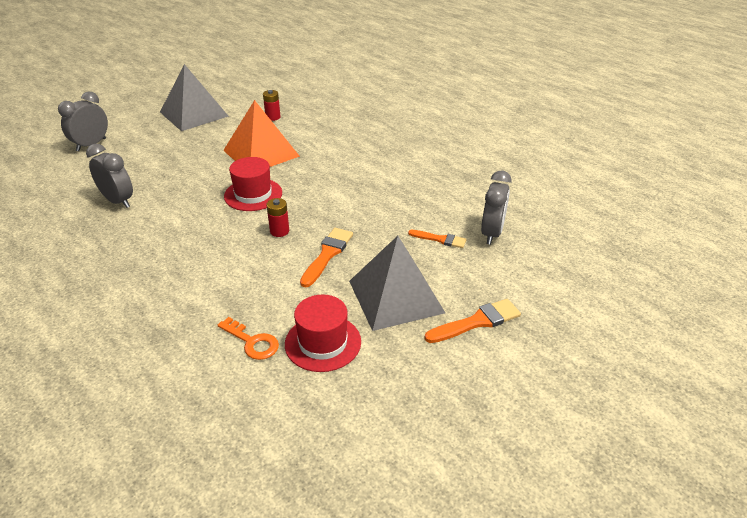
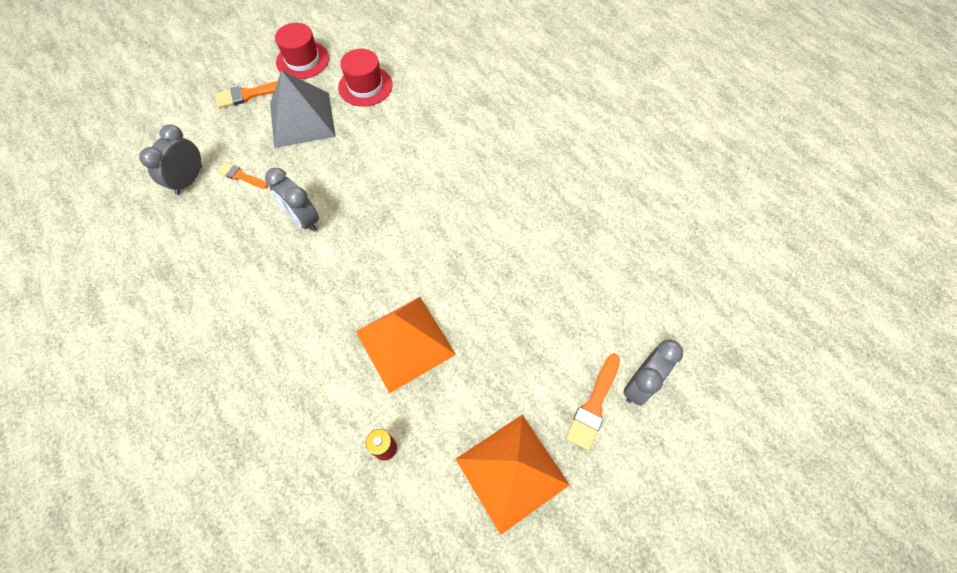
camera: 175 degrees left, 25 degrees up
(118, 201) = (562, 256): grey clock -> grey clock (303, 219)
(194, 114) = (512, 471): grey pyramid -> orange pyramid
(252, 342) = (414, 90): orange key -> none
(253, 194) = (415, 256): red hat -> red hat (302, 60)
(279, 231) = (389, 197): red battery -> none
(327, 254) = (348, 165): orange brush -> orange brush (593, 405)

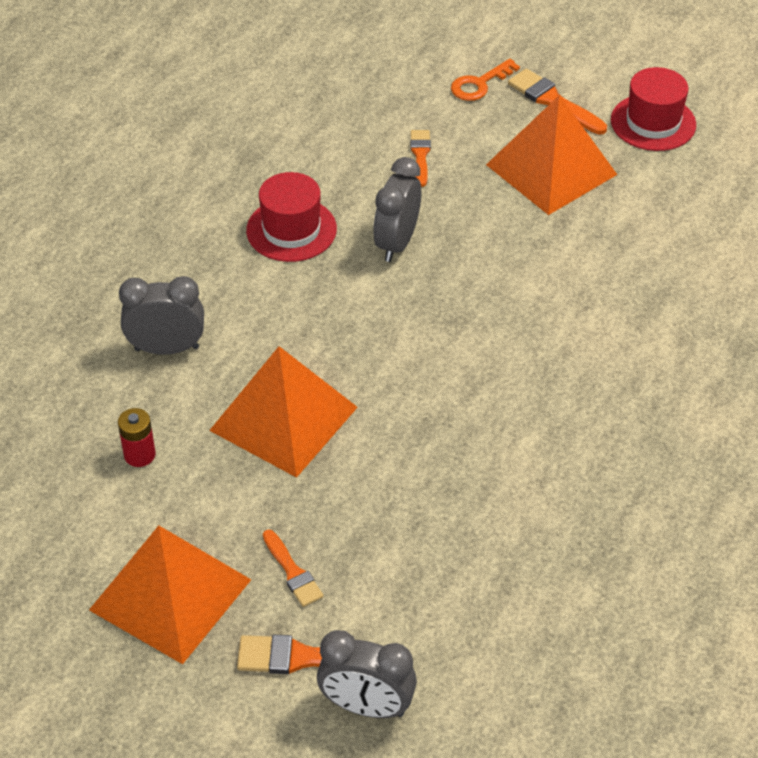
camera: 65 degrees right, 15 degrees down
(189, 180) = (382, 113): grey clock -> grey clock (167, 348)
(207, 121) = (479, 84): none -> orange key
(302, 119) = (551, 169): grey pyramid -> orange pyramid
(365, 86) = (659, 206): red hat -> red hat (291, 230)
(527, 386) = (293, 572): none -> orange brush

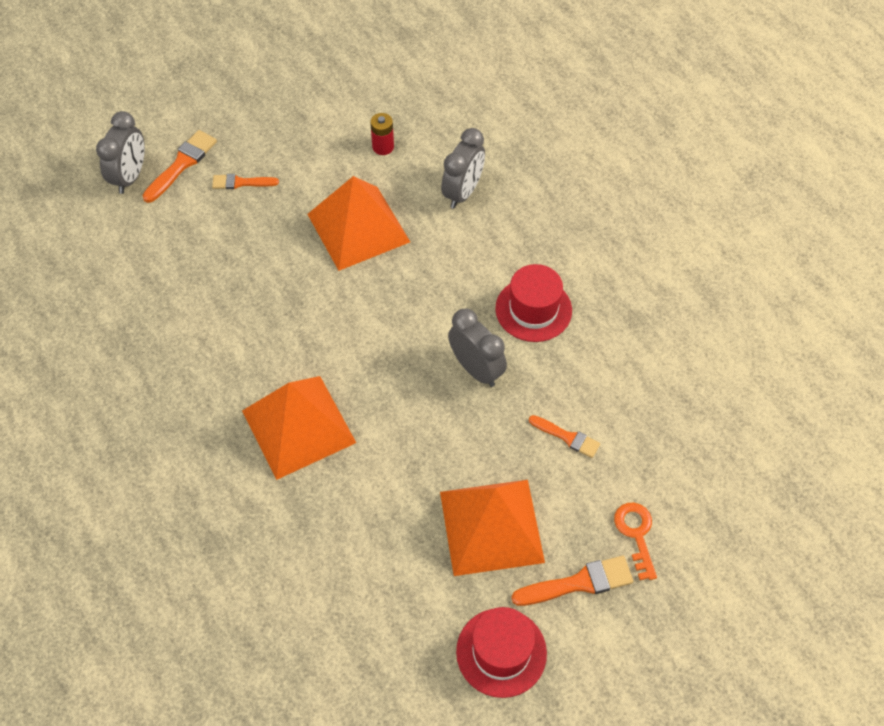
camera: 120 degrees right, 10 degrees up
(170, 595) = (271, 124): orange pyramid -> orange pyramid (298, 426)
(366, 706) = (130, 177): grey clock -> grey clock turned 150 degrees clockwise

